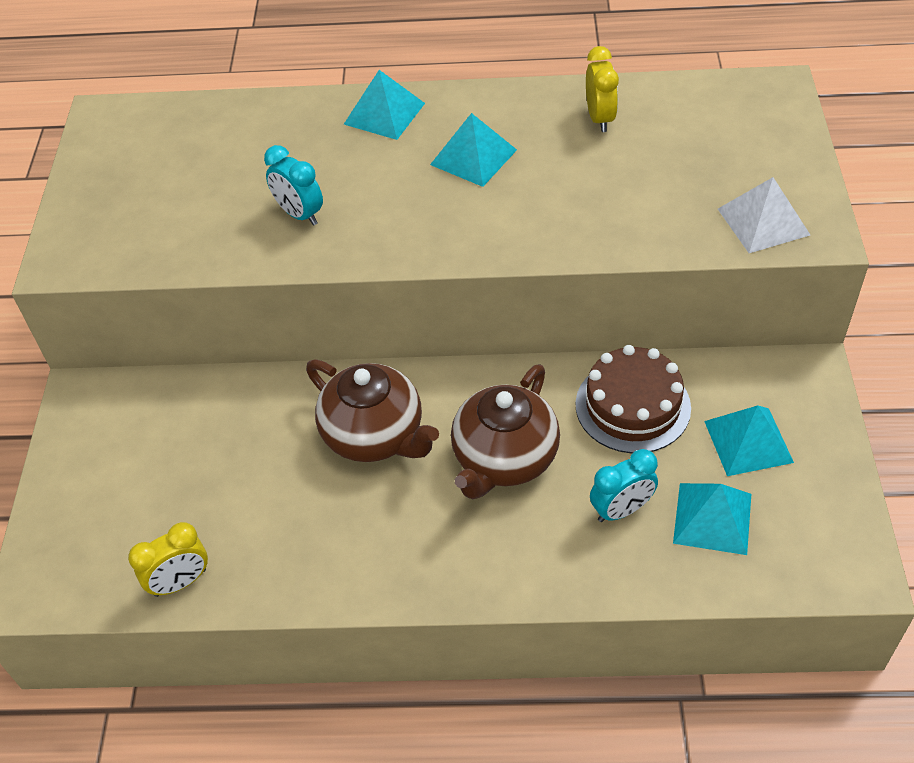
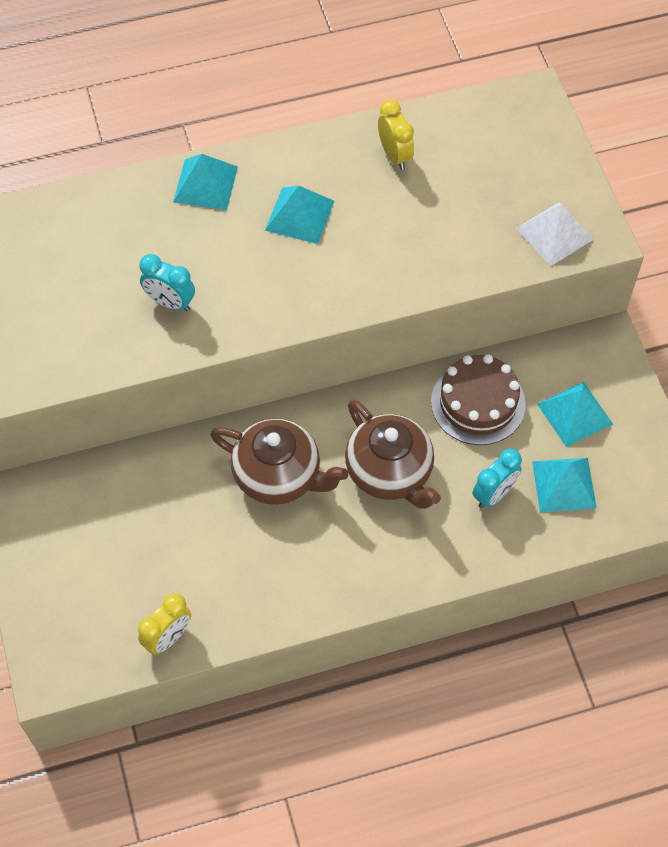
camera: 20 degrees left, 10 degrees up
(504, 459) = (390, 472): brown teapot -> brown teapot turned 45 degrees counterclockwise

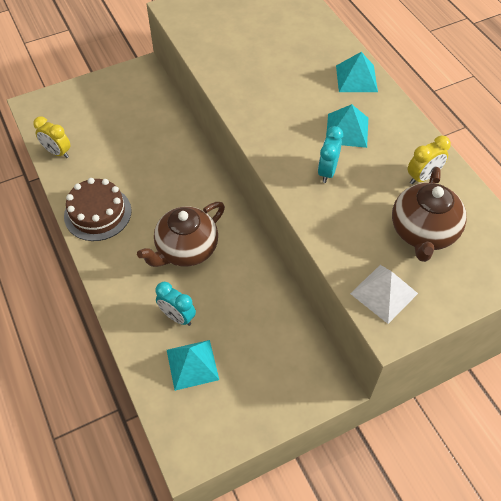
camera: 80 degrees right, 5 degrees down
(170, 302) = (255, 77): turquoise clock -> turquoise clock (327, 171)
(279, 476) = (174, 188): brown teapot -> brown teapot (423, 232)
(478, 403) = (253, 297): brown cake -> brown cake (97, 213)
(574, 414) = (257, 366): turquoise pyramid -> none

